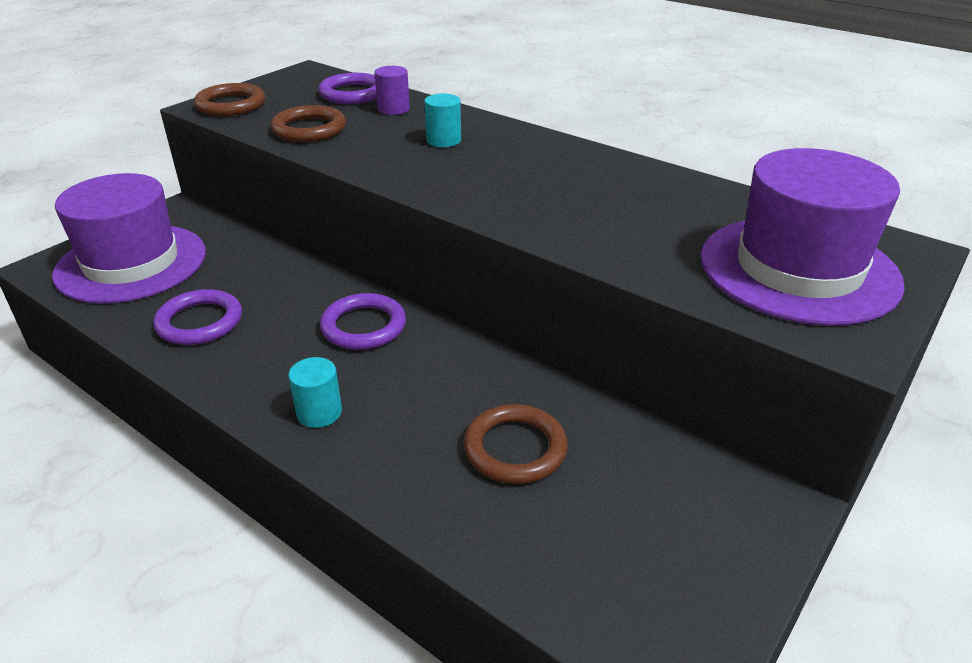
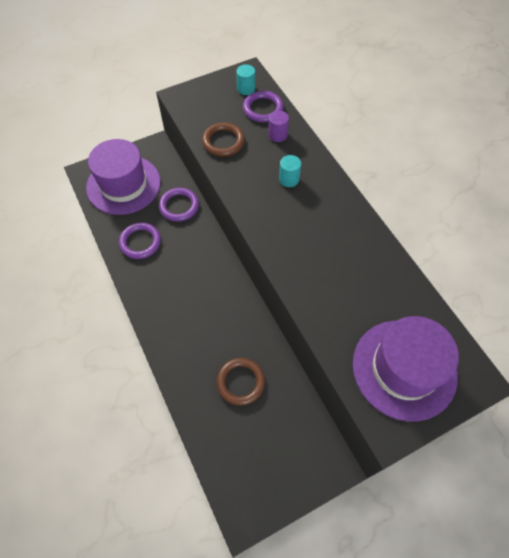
camera: 25 degrees right, 25 degrees up
(231, 105) = (193, 100): brown ring -> none
(319, 412) = (169, 324): turquoise cylinder -> turquoise cylinder (246, 89)
(363, 326) = (211, 275): purple ring -> purple ring (179, 206)

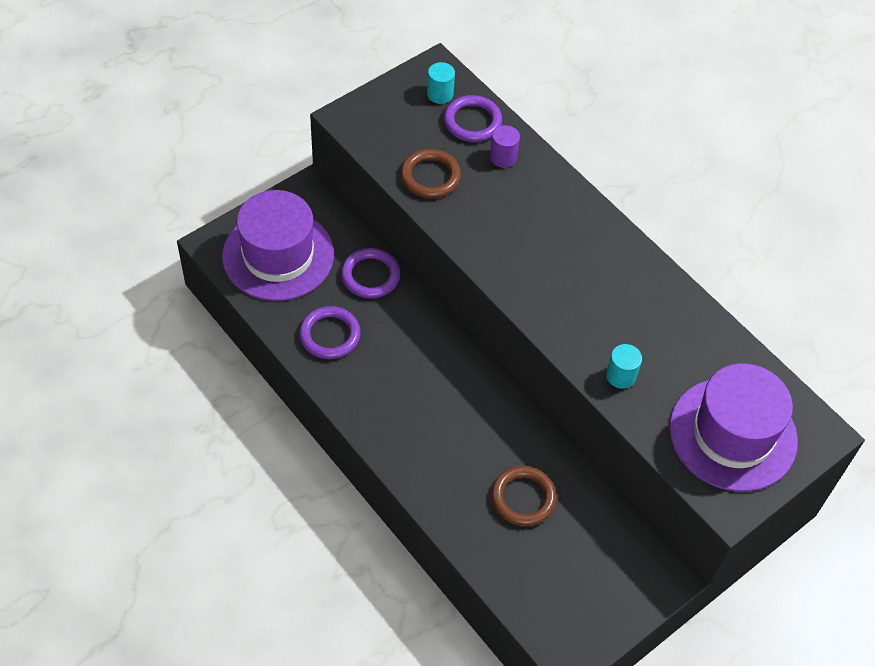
camera: 15 degrees left, 5 degrees down
(289, 179) = (534, 218): turquoise cylinder -> turquoise cylinder (620, 376)

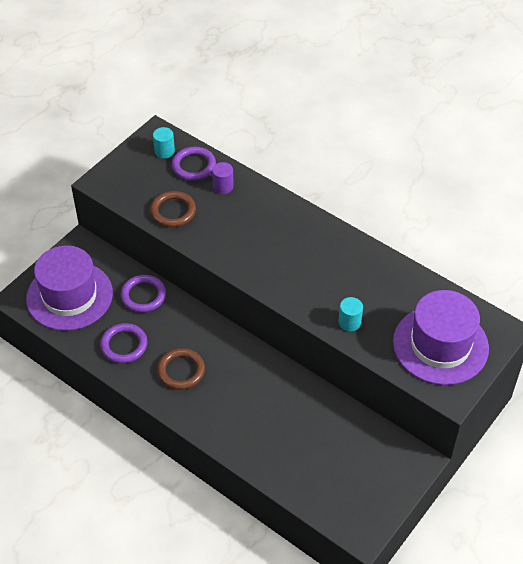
camera: 10 degrees left, 5 degrees down
(523, 498) = (299, 430): brown ring -> brown ring (181, 371)

